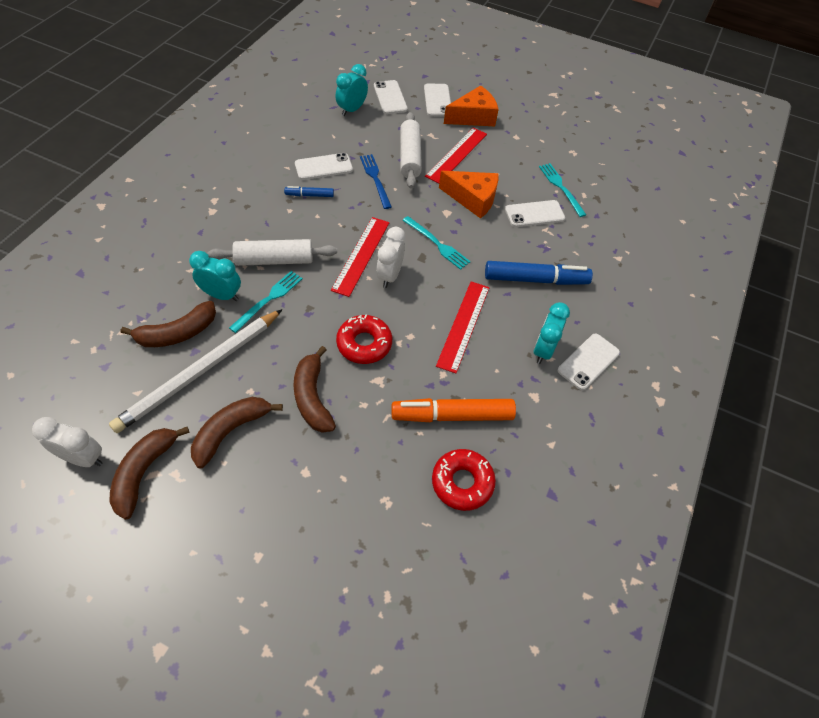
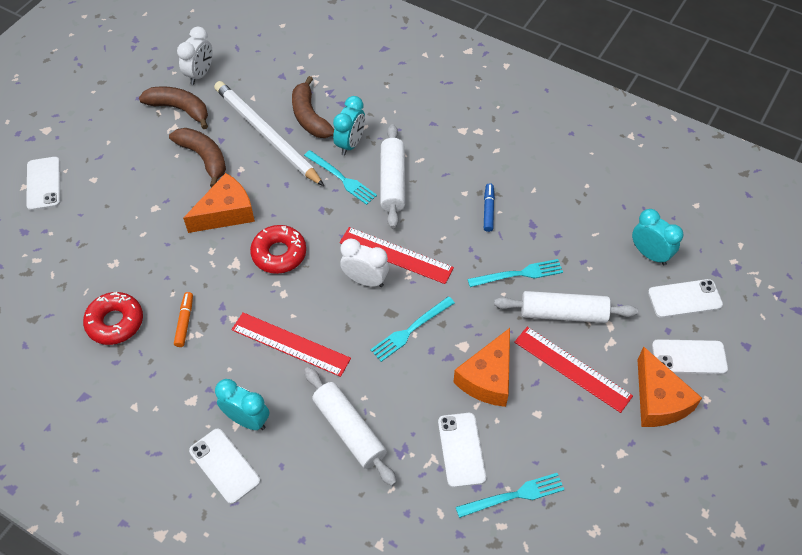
camera: 100 degrees right, 0 degrees up
(312, 397) = (226, 213): brown banana -> orange cheese
(323, 167) = (537, 223): white phone -> white phone (44, 183)
(375, 179) = (518, 274): blue fork -> turquoise fork
(452, 415) = (184, 322): orange marker -> orange marker, size x0.50
(535, 279) = (349, 430): blue marker -> white rolling pin

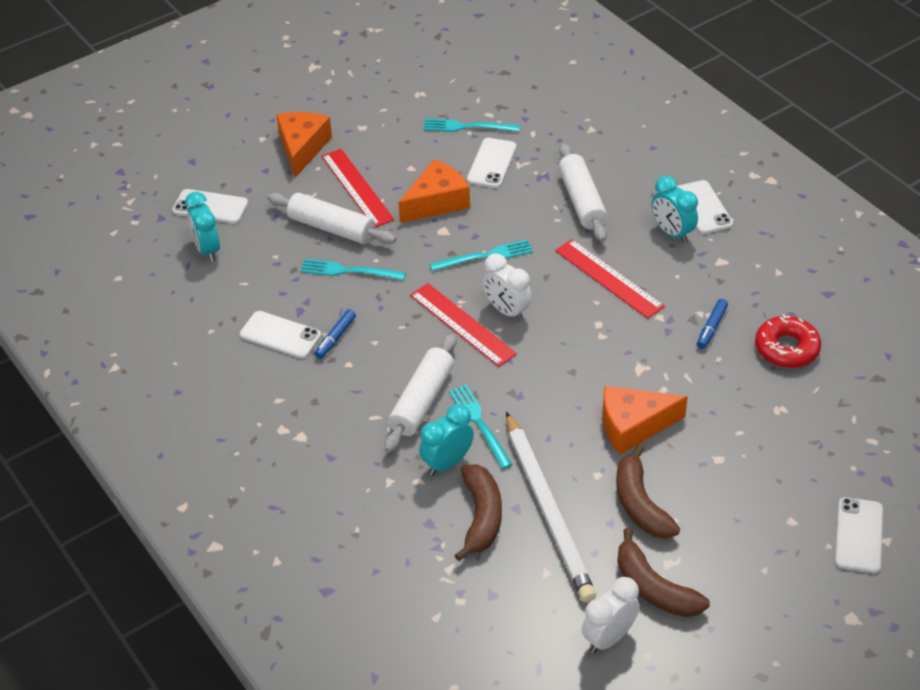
camera: 155 degrees left, 10 degrees down
(184, 322) = (711, 328): orange marker -> blue marker
(279, 254) = (588, 363): red donut -> none
(689, 357) = (249, 167): white phone -> white phone (280, 335)

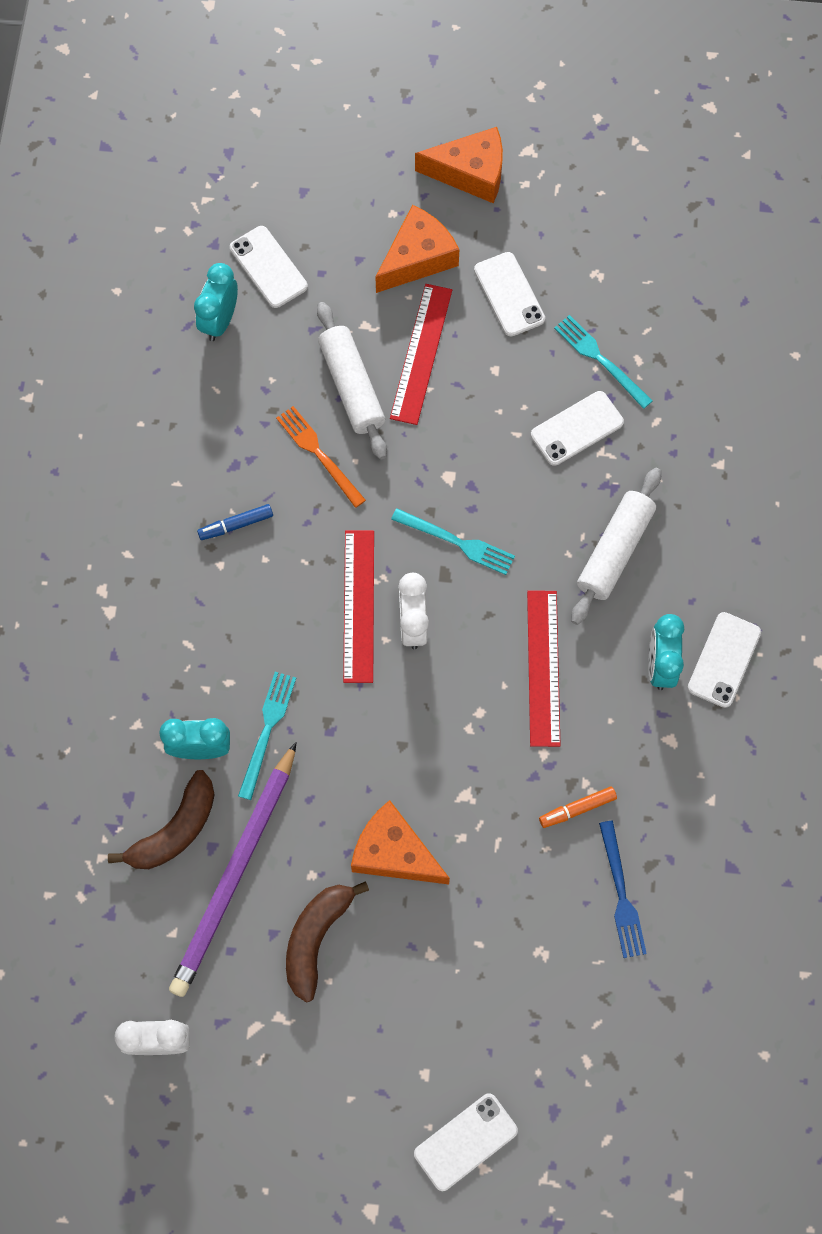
camera: 40 degrees right, 25 degrees up
(280, 335) = (193, 480): white phone -> white phone (509, 294)
(349, 271) = (319, 454): turquoise fork -> orange fork
(422, 401) = (242, 662): white rolling pin -> none
(437, 202) = (477, 435): orange cheese -> orange cheese (470, 173)
(548, 509) = (236, 872): white pencil -> purple pencil
(654, 588) = (242, 1030): brown banana -> none
(711, 328) = (577, 809): blue marker -> orange marker
(786, 348) = (621, 894): red donut -> blue fork

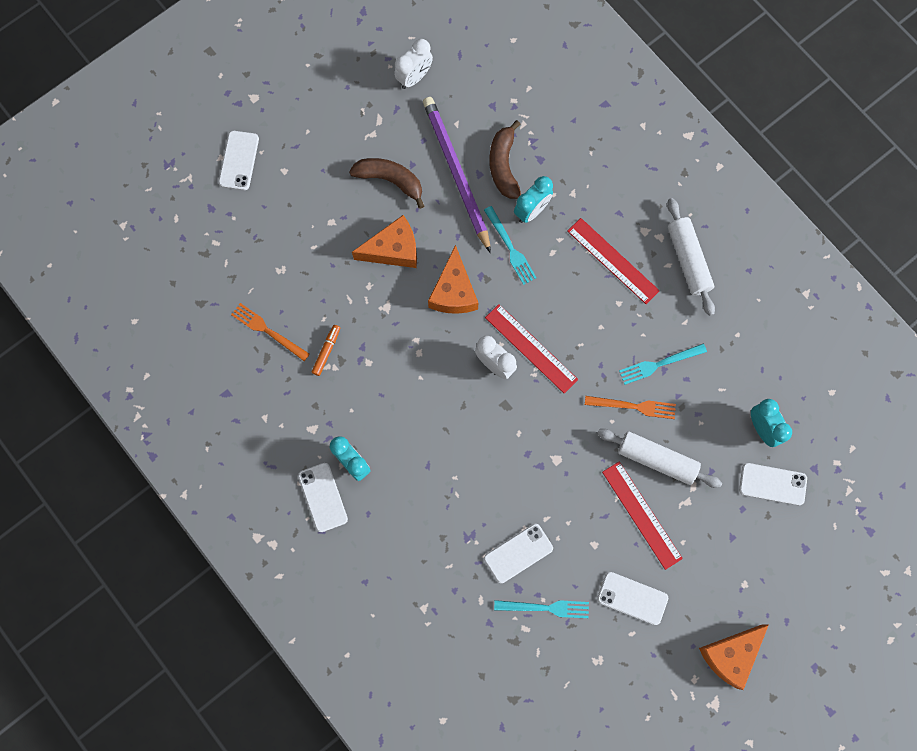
camera: 135 degrees right, 5 degrees up
(236, 525) = (633, 330): blue marker -> none
(316, 938) = (390, 180): brown banana -> brown banana turned 45 degrees counterclockwise
(417, 258) = (702, 570): orange cheese -> orange cheese (454, 292)
(456, 542) = (517, 428): turquoise fork -> turquoise fork (659, 364)
(543, 667) = (409, 405): red ruler -> red ruler (612, 261)
(577, 428) = (518, 553): white phone -> white phone turned 45 degrees clockwise
(614, 551) = (433, 502): white rolling pin -> white rolling pin (688, 260)
(621, 894) = (268, 331): blue fork -> orange fork

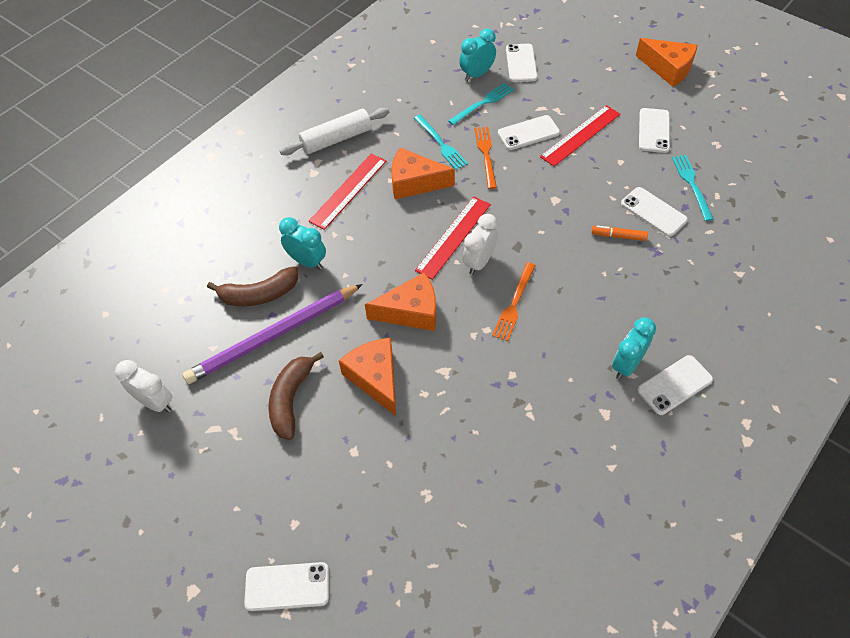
camera: 100 degrees left, 20 degrees down
(268, 331) = (507, 489): orange fork -> orange fork (514, 303)
(326, 351) = (512, 419): orange marker -> orange marker (618, 236)
(510, 247) = (351, 272): turquoise fork -> turquoise fork (483, 103)
(610, 326) = (414, 182): none -> orange cheese
(656, 459) = (528, 133): white rolling pin -> white phone

